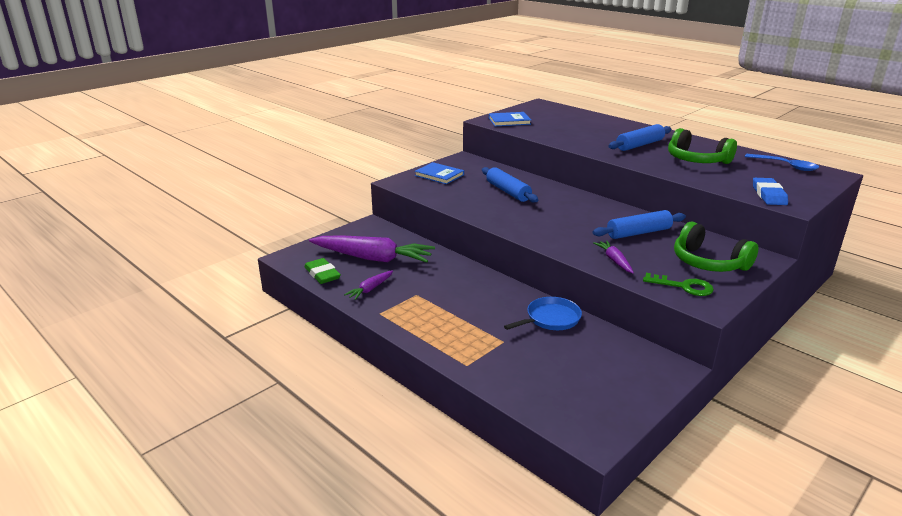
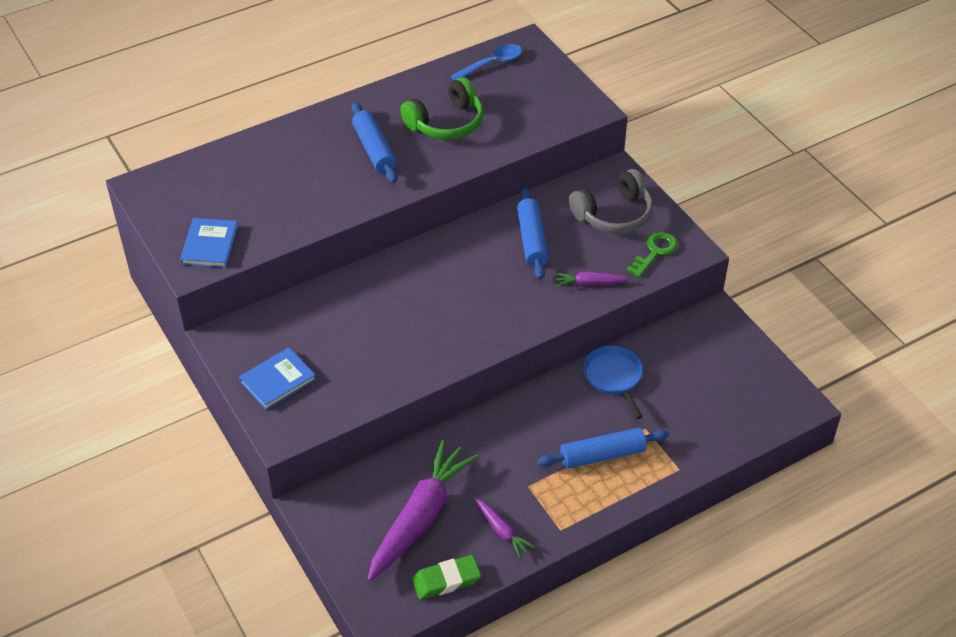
camera: 75 degrees left, 20 degrees up
(508, 192) = (371, 320): blue rolling pin -> blue rolling pin (602, 455)
(708, 262) = (614, 214): green headphones -> grey headphones
(768, 195) = (563, 113): blue eraser -> none

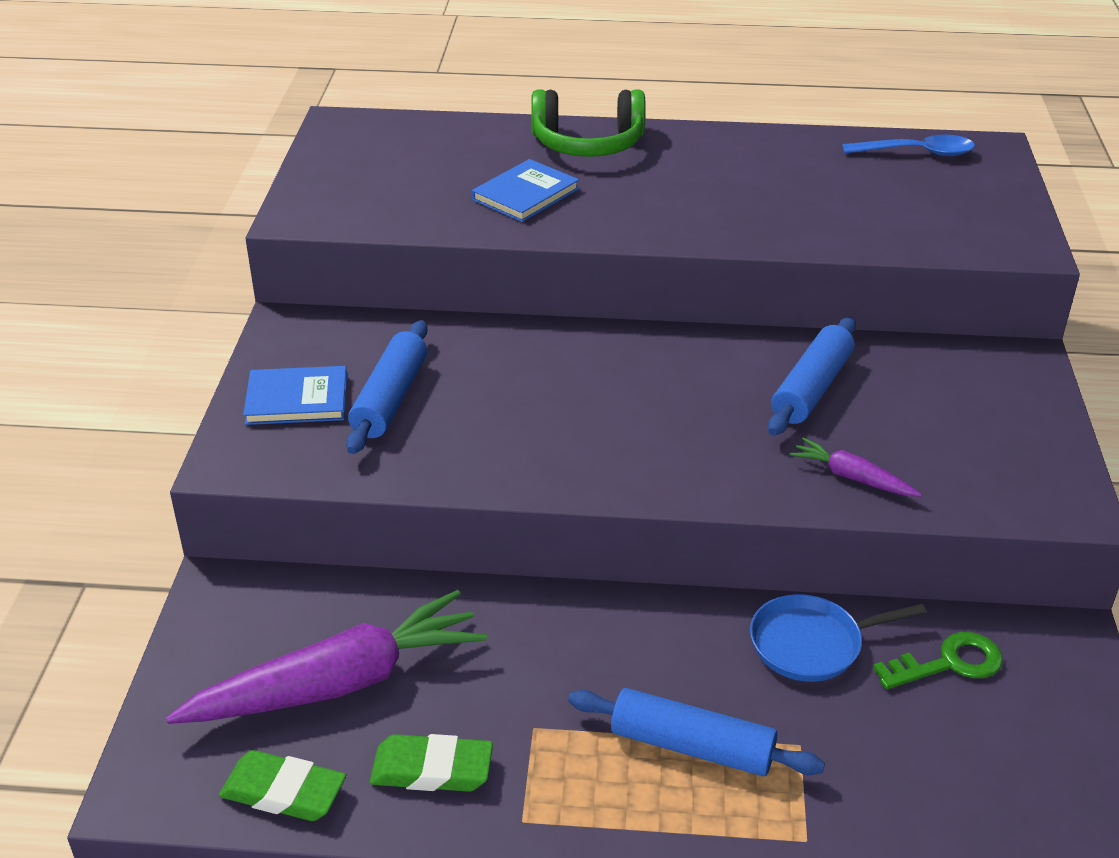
camera: 35 degrees right, 10 degrees down
(209, 245) = (345, 202): blue book -> blue book (525, 194)
(374, 150) = (657, 184): blue rolling pin -> blue rolling pin (390, 399)
(446, 123) = (787, 190): green headphones -> green headphones (588, 144)
(502, 531) = (432, 769): purple carrot -> green eraser
(613, 377) = (811, 644): blue pan -> blue pan turned 120 degrees counterclockwise
(614, 214) = (973, 408): grey headphones -> none
(655, 252) = (1001, 482): green key -> green key (949, 663)

